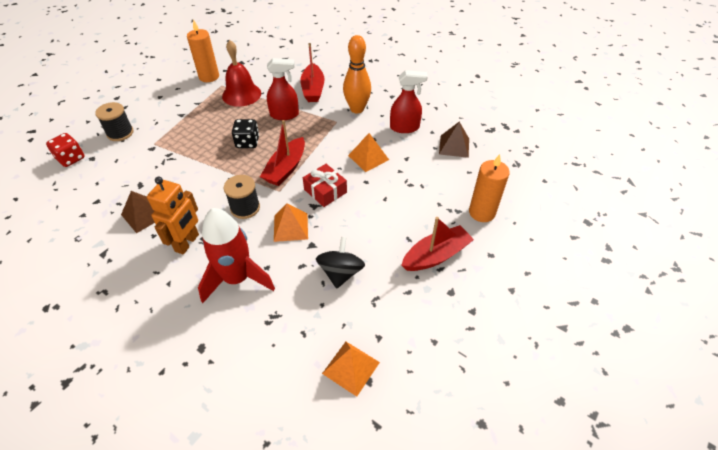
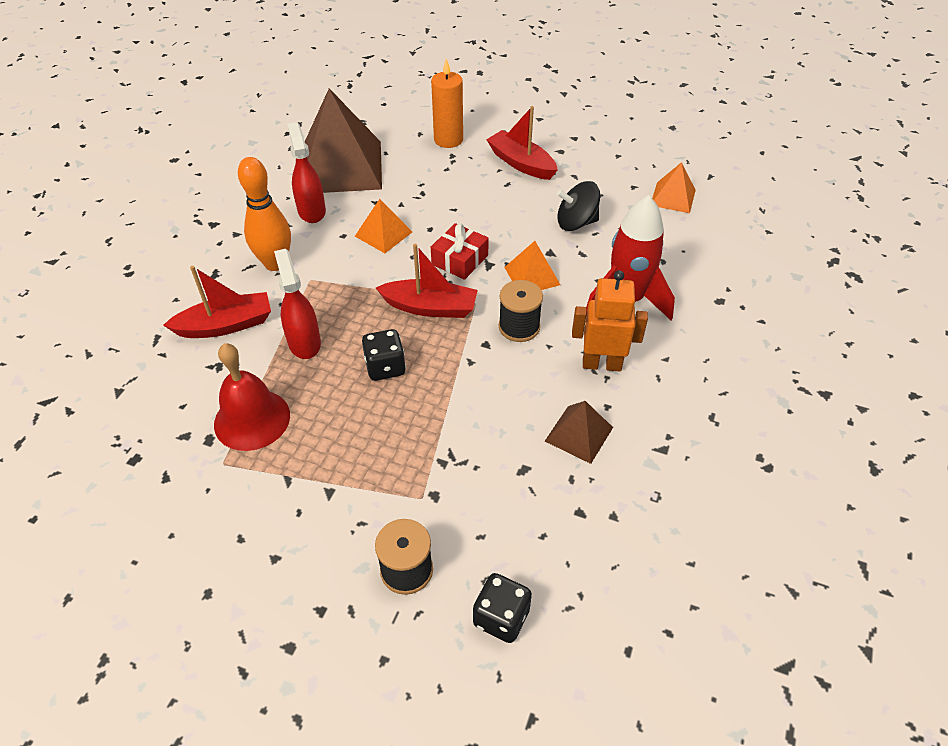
camera: 105 degrees left, 0 degrees up
(71, 159) = (501, 617): red dice -> black dice
(209, 77) = (193, 496): orange candle -> none
(454, 146) = (341, 167): brown pyramid -> brown pyramid, size x2.13

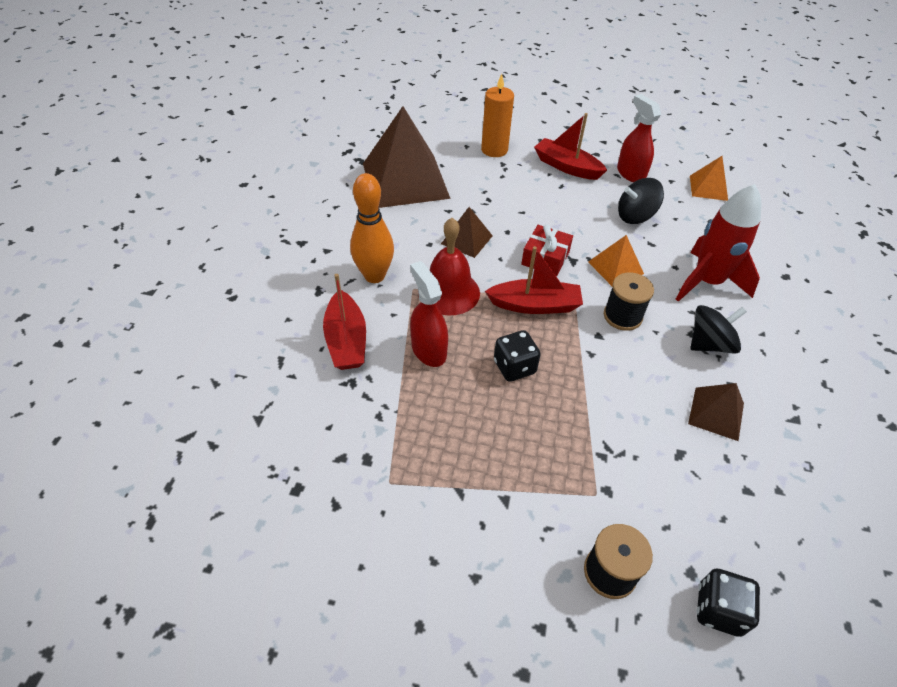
camera: 10 degrees left, 0 degrees up
(226, 325) = (346, 340): red boat -> red boat turned 105 degrees clockwise
(252, 419) = (403, 433): red bell -> red bell (449, 292)
(311, 211) = (392, 223): red spray bottle -> red spray bottle (630, 173)
(383, 234) = (467, 239): orange pyramid -> brown pyramid
(601, 364) = (709, 344): orange robot -> black spinning top

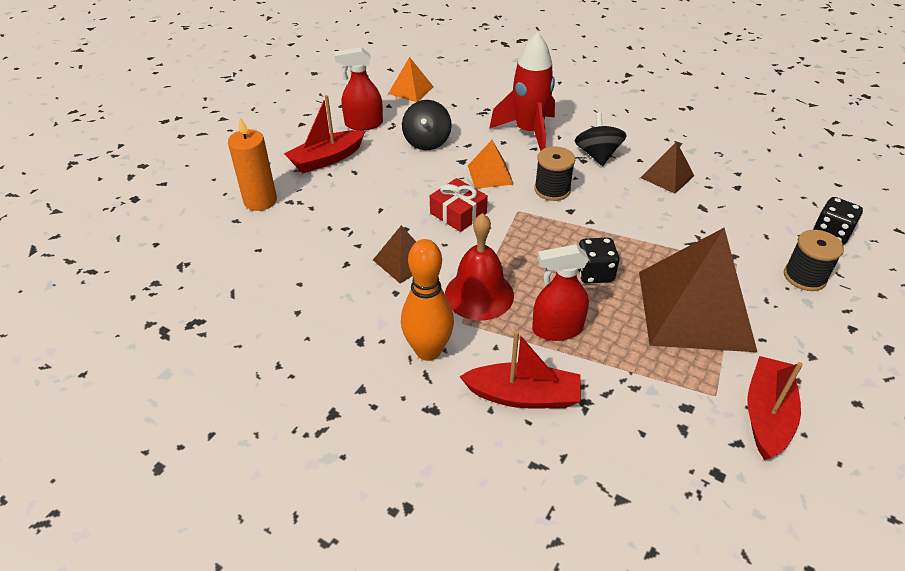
camera: 70 degrees left, 5 degrees down
(405, 180) = (268, 287): brown pyramid -> brown pyramid (695, 309)
(535, 305) = (520, 238): red boat -> red boat (767, 415)

